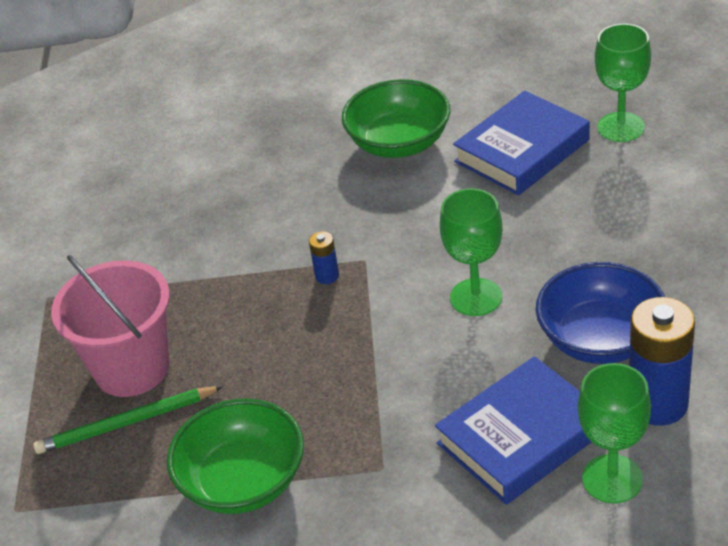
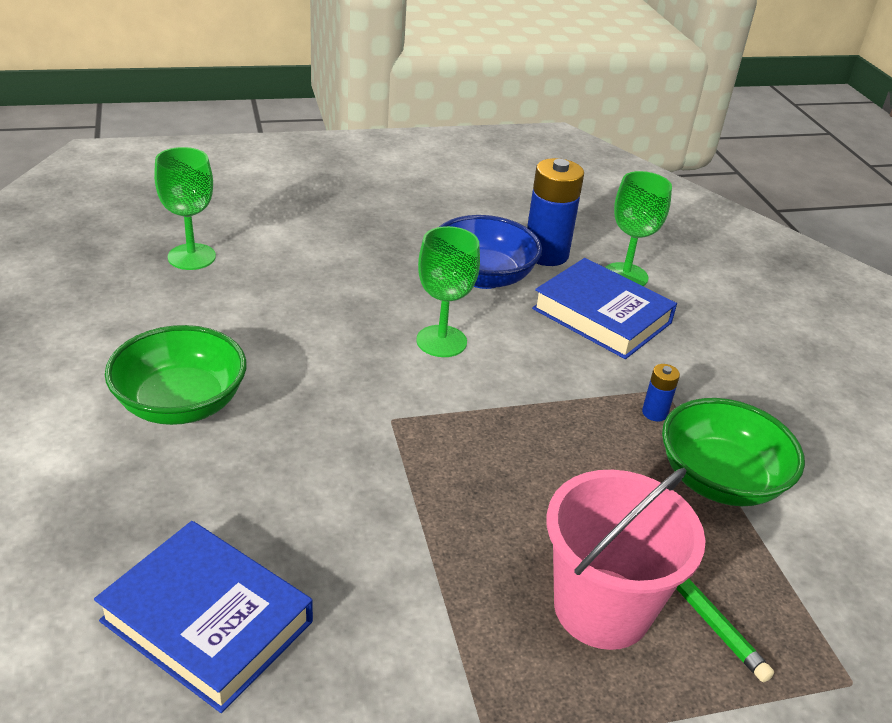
camera: 110 degrees left, 5 degrees down
(327, 276) = (419, 446): blue battery -> blue battery (654, 413)
(522, 151) = (217, 315): blue book -> blue book (207, 621)

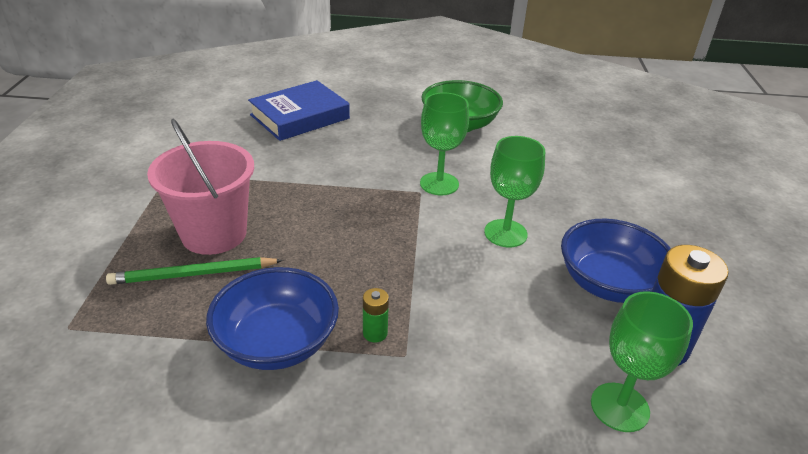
camera: 110 degrees right, 0 degrees up
(191, 257) = (625, 142): green goblet -> green goblet (439, 184)
(602, 316) = (535, 352): blue book -> none
(654, 413) = (375, 333): blue battery -> green battery
(720, 480) = (277, 342): green bowl -> blue bowl

